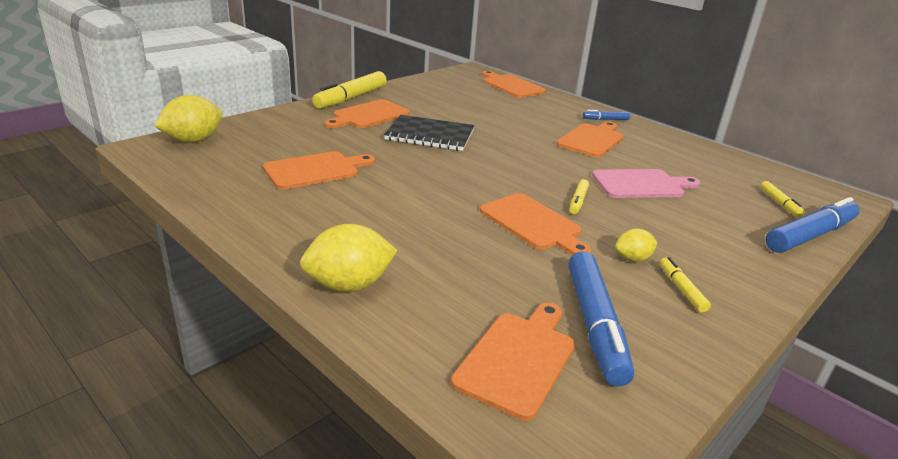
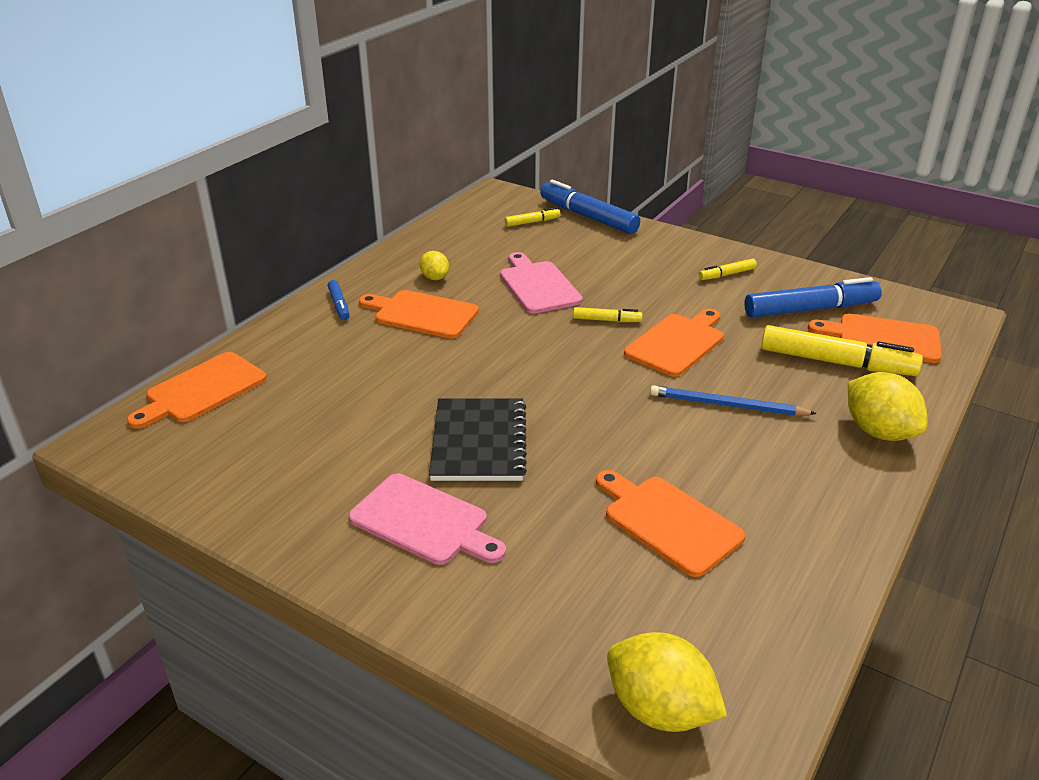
camera: 100 degrees left, 5 degrees up
(351, 98) = (340, 566): yellow marker -> yellow marker (836, 362)
(368, 115) = (424, 522): orange cutting board -> pink cutting board
(428, 222) = (727, 405): none -> blue pencil
(632, 259) = (698, 293): yellow lemon -> yellow lemon (435, 278)

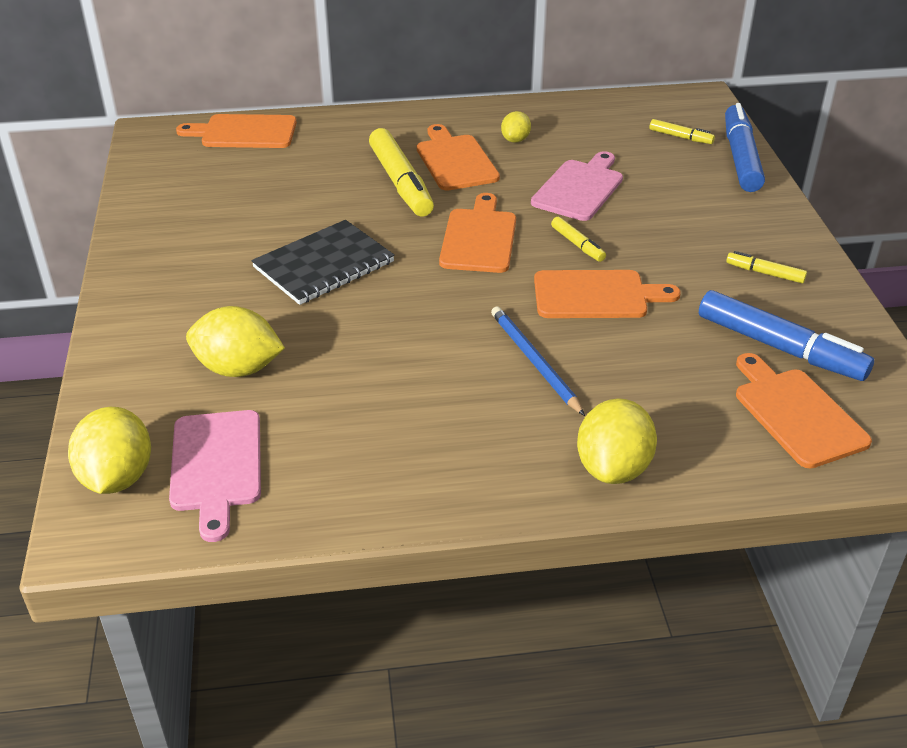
camera: 50 degrees right, 5 degrees up
(339, 305) = (415, 123): blue marker -> none
(424, 522) = (207, 286): pink cutting board -> pink cutting board (216, 466)
(573, 557) = (238, 368): none -> yellow lemon
(668, 522) = (330, 395): orange cutting board -> orange cutting board (479, 238)
(836, 362) = (701, 399): yellow marker -> yellow marker (401, 183)

